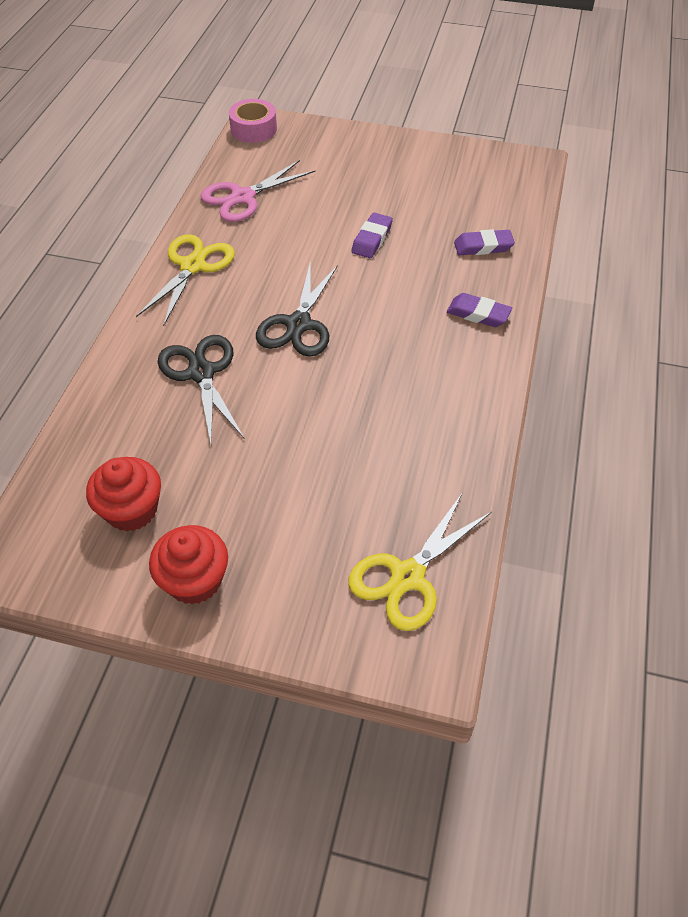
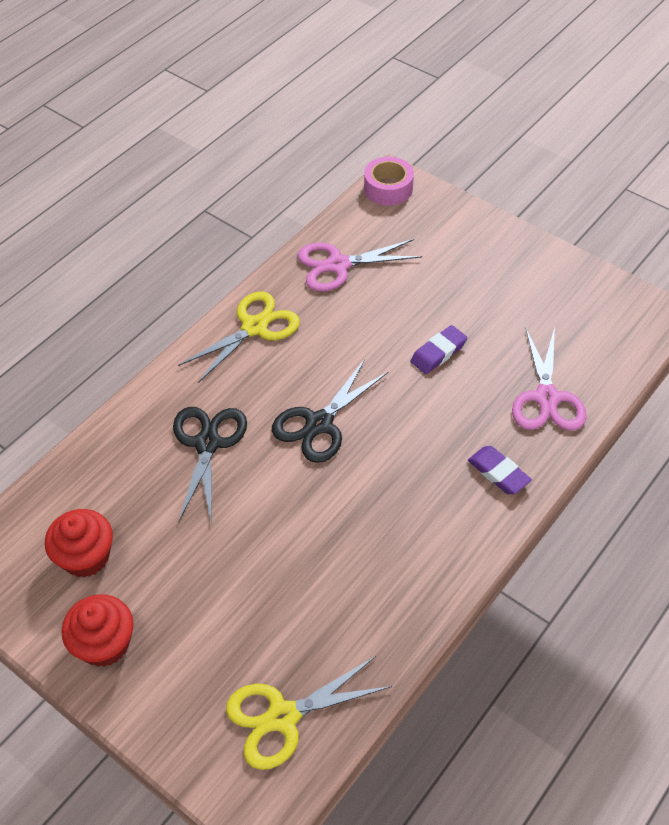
camera: 25 degrees right, 0 degrees up
(483, 246) = (546, 398): purple eraser -> pink scissors

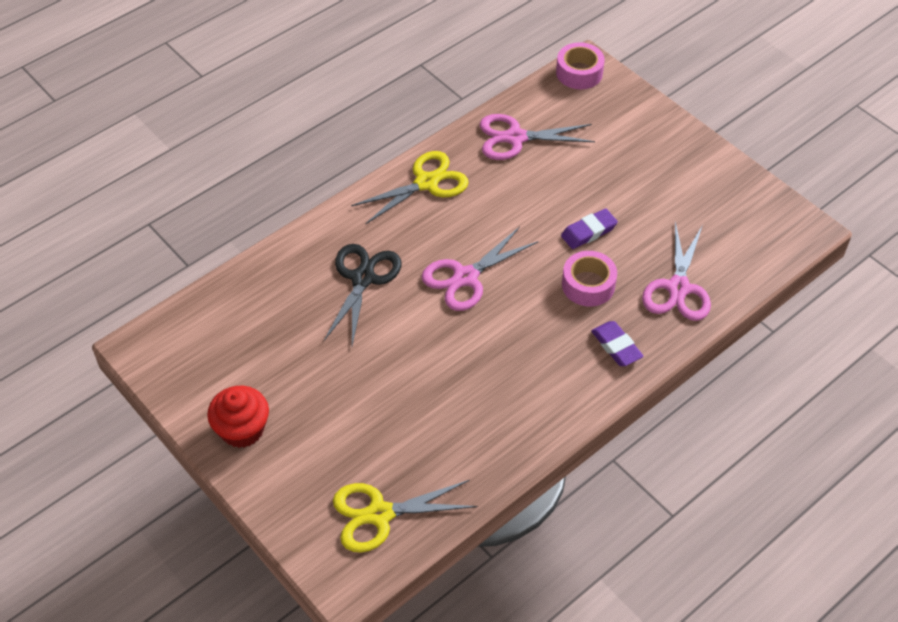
camera: 10 degrees right, 0 degrees up
(86, 557) = (239, 356): red cupcake -> none
(319, 424) = (465, 277): black scissors -> pink scissors
(452, 410) = (588, 285): none -> pink tape

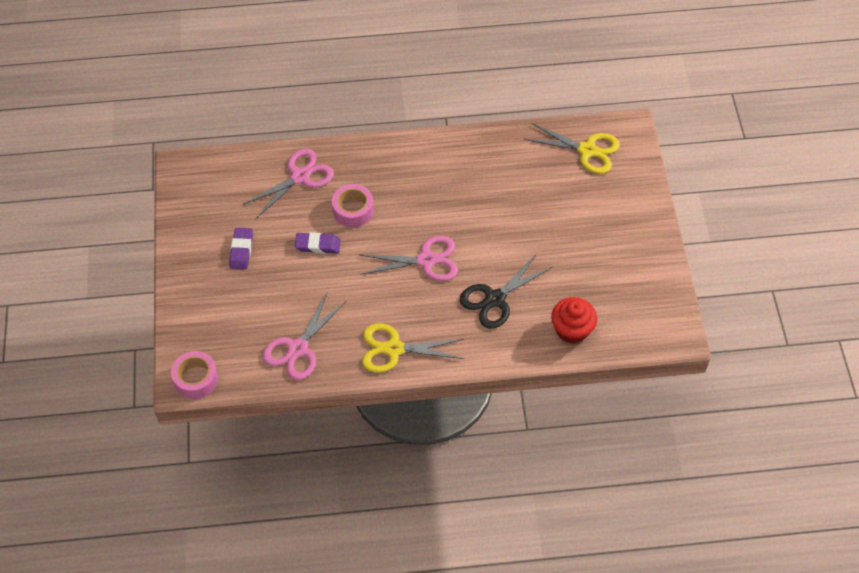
camera: 145 degrees left, 5 degrees up
(242, 429) = (639, 241): red cupcake -> red cupcake (572, 329)
(515, 138) = (298, 348): pink scissors -> pink scissors turned 90 degrees clockwise
(616, 346) = (373, 164): purple eraser -> purple eraser (241, 250)

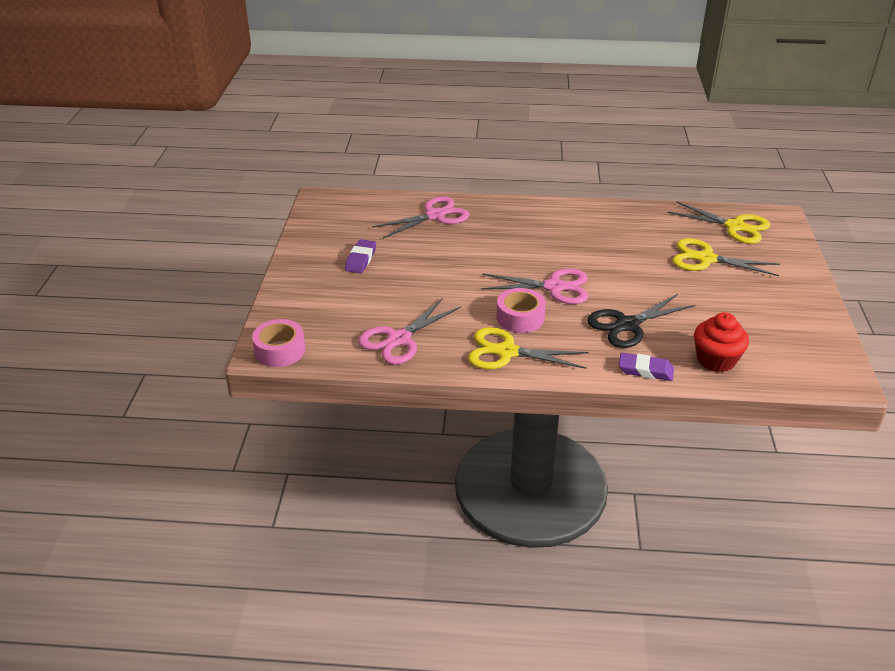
camera: 10 degrees right, 20 degrees down
(318, 245) = (441, 264): purple eraser -> purple eraser (645, 370)
(353, 210) = (483, 243): pink tape -> pink tape (520, 318)
(561, 201) = (706, 259): none -> yellow scissors

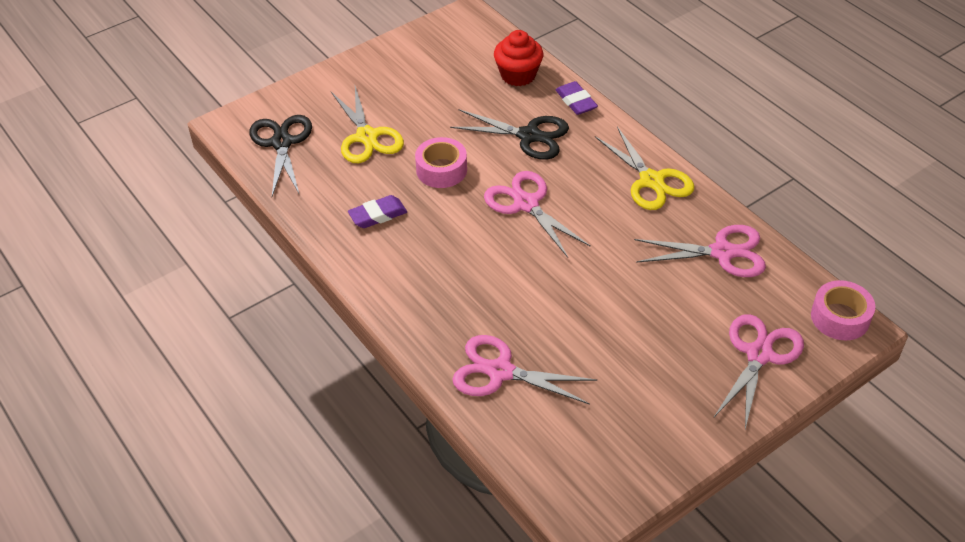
camera: 130 degrees left, 10 degrees up
(310, 301) = (759, 354): none -> pink scissors
(360, 259) = (652, 370): purple eraser -> purple eraser (378, 215)
(520, 318) = (597, 199): pink tape -> pink tape (441, 170)
(735, 227) = (282, 143): yellow scissors -> black scissors

